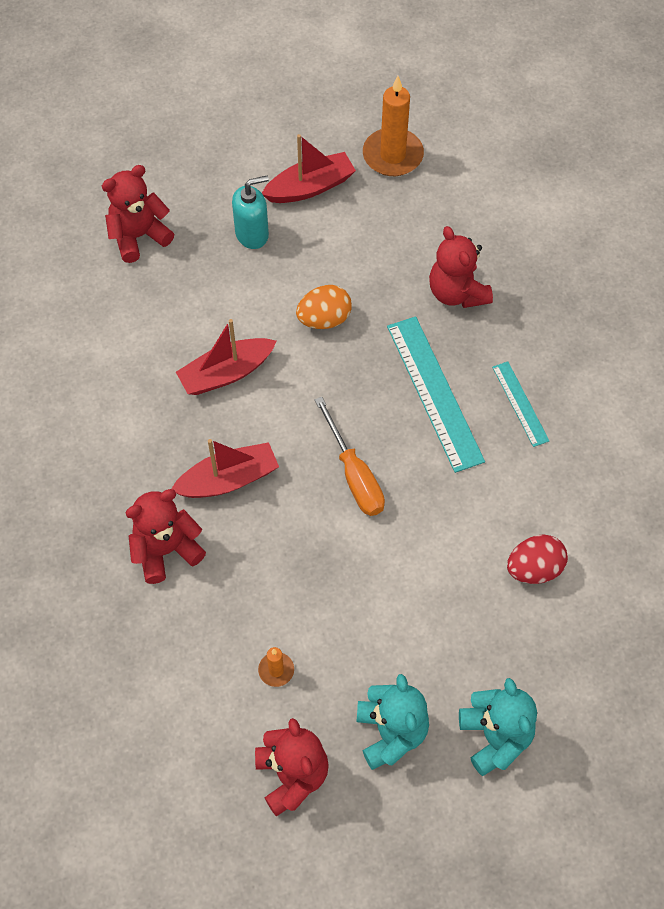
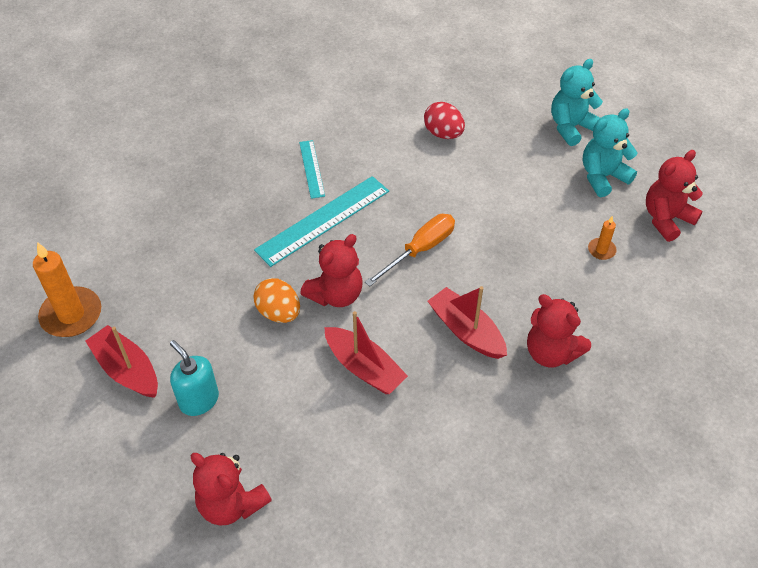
camera: 110 degrees left, 10 degrees down
(457, 292) = (219, 230): red teddy bear -> red teddy bear (336, 294)
(520, 403) = (311, 169): turquoise ruler -> turquoise ruler turned 60 degrees counterclockwise

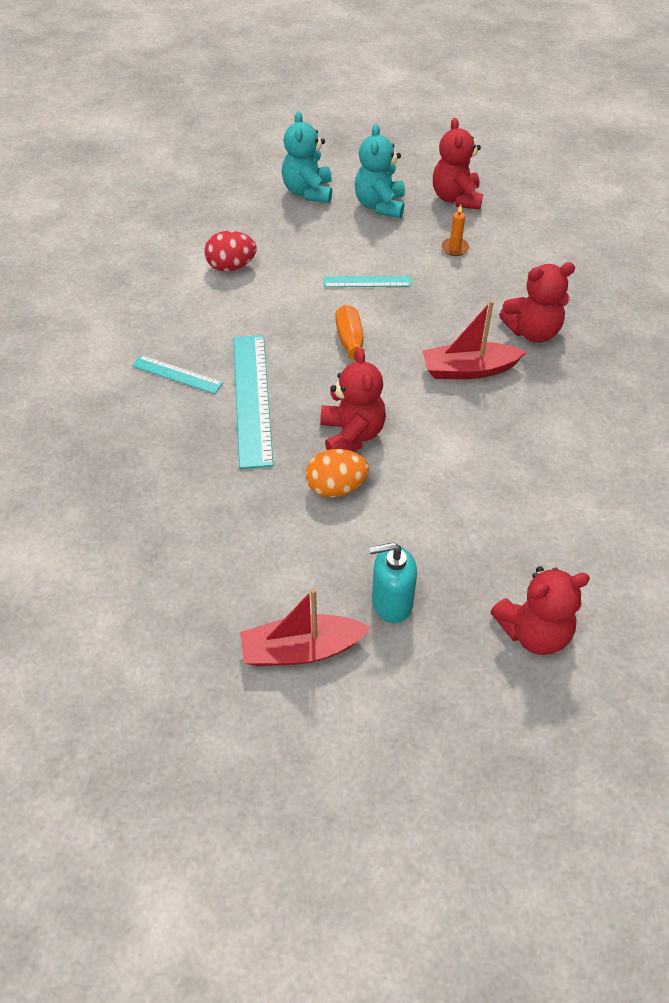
camera: 55 degrees left, 0 degrees up
(71, 315) = (178, 670): orange candle -> none
(364, 368) = (453, 457): red boat -> none
(505, 217) = (367, 281): none -> turquoise ruler

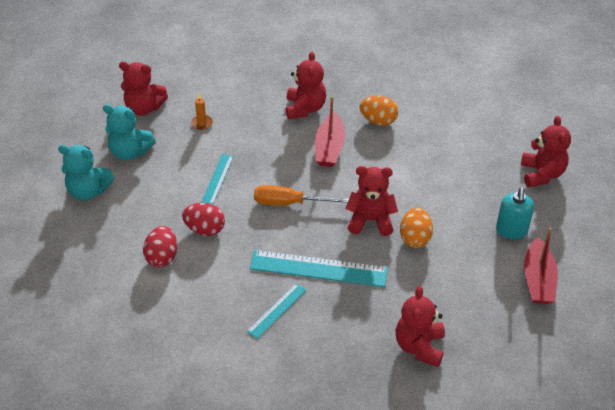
camera: 75 degrees left, 5 degrees down
(148, 521) = (419, 346): none -> red teddy bear
(283, 289) = (205, 229): none -> red egg
(549, 410) = (378, 121): none -> orange egg

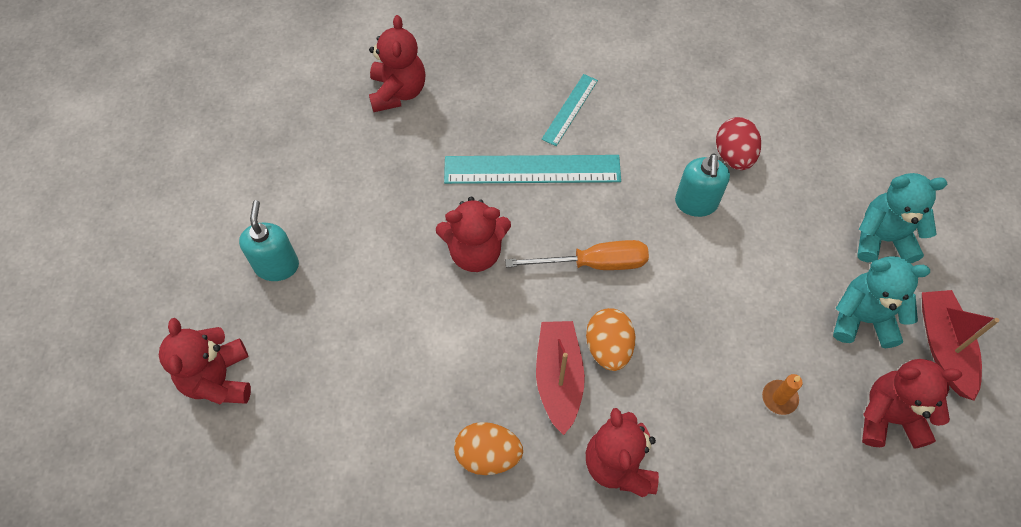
camera: 170 degrees right, 15 degrees up
(205, 229) = (696, 203): red egg -> turquoise soap dispenser
(217, 179) = (711, 289): turquoise ruler -> none
(415, 238) = (411, 233): orange egg -> orange egg (608, 348)
(538, 280) = (249, 195): red boat -> red boat (943, 347)

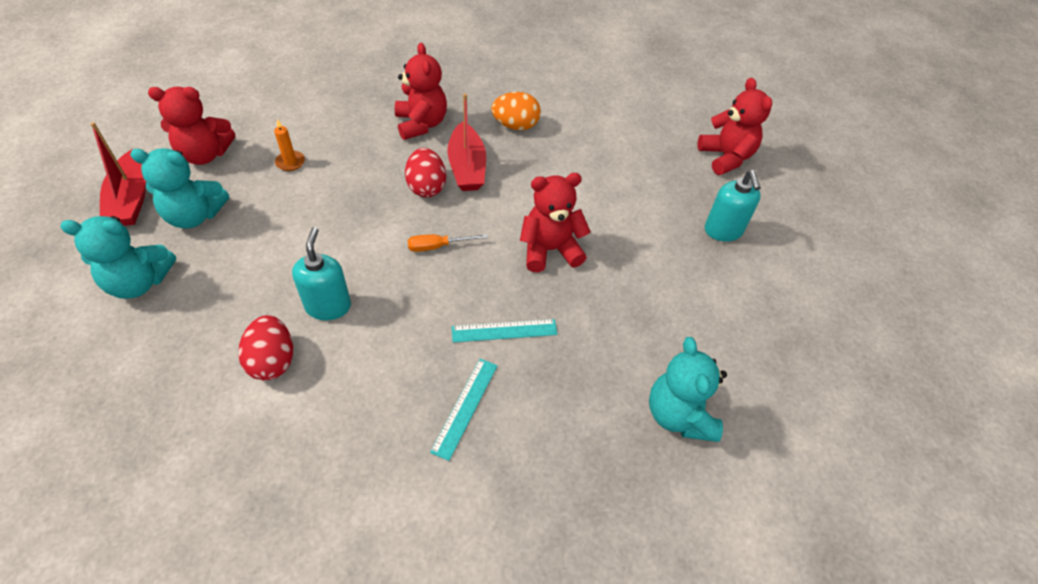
camera: 170 degrees right, 10 degrees down
(398, 92) = (679, 415): red teddy bear -> turquoise teddy bear
(532, 169) = (504, 331): turquoise ruler -> turquoise ruler, size x0.55
(594, 263) = (438, 246): orange screwdriver -> orange screwdriver, size x0.60
(608, 348) = (426, 187): orange egg -> red egg

